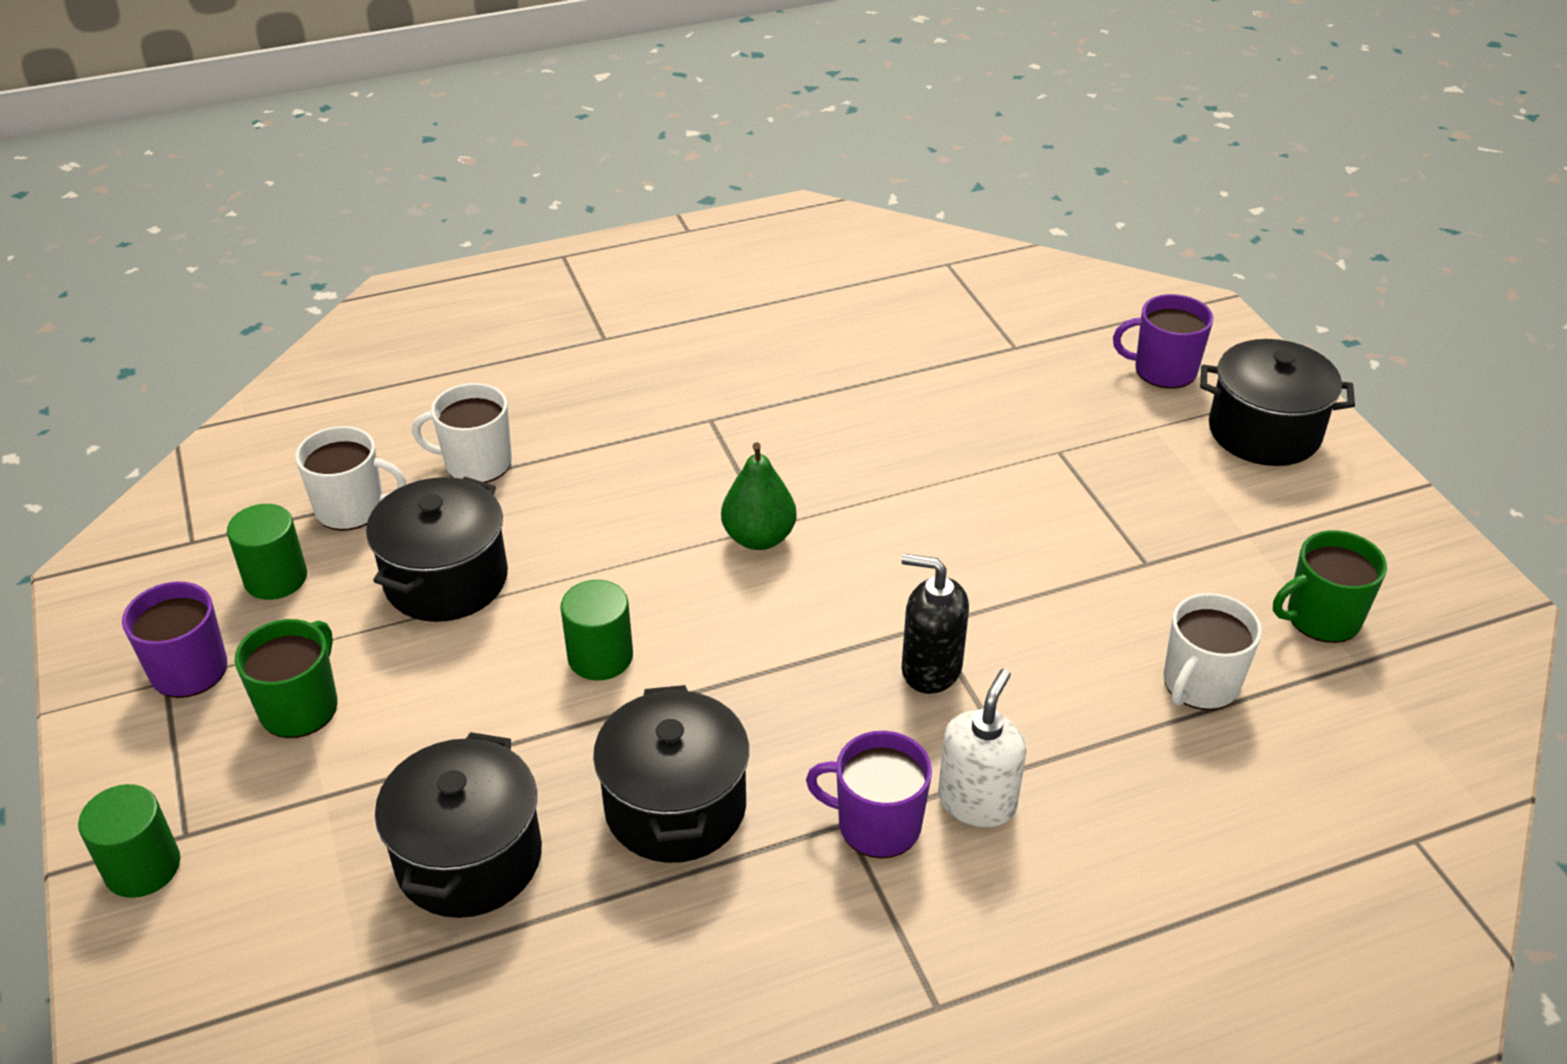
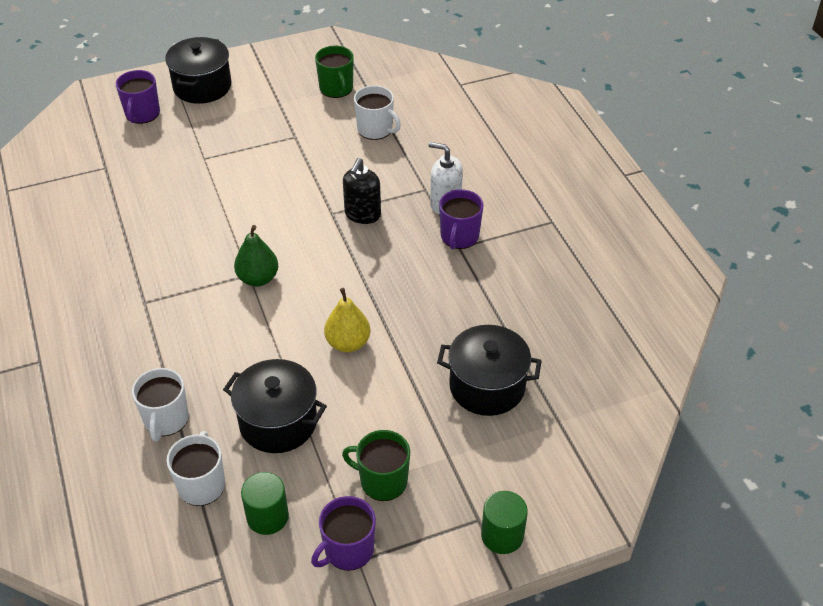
camera: 90 degrees left, 5 degrees up
(600, 657) = (348, 343): green cylinder -> yellow pear
(675, 807) = (451, 307): black pot -> none

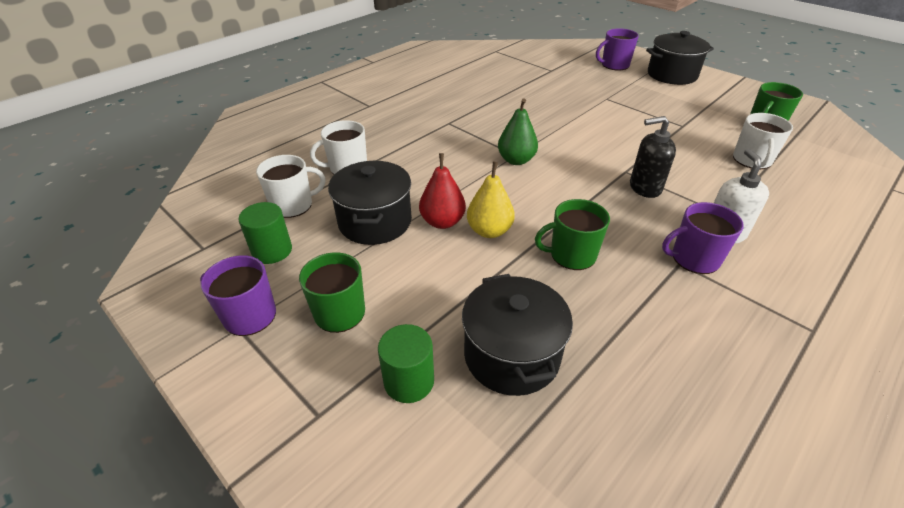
camera: 65 degrees right, 5 degrees down
(313, 371) = (442, 222): none -> red pear
(411, 304) = (571, 255): none -> green mug
(502, 535) = (302, 449): green cylinder -> green cylinder (409, 381)

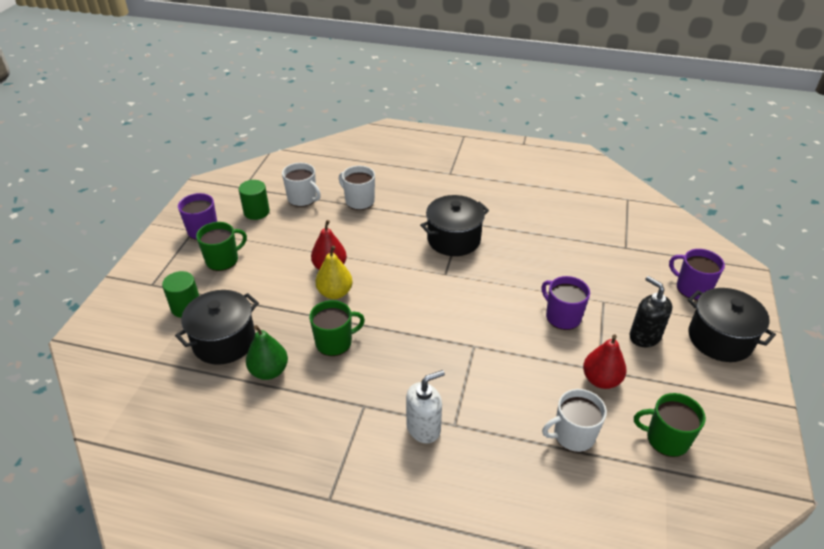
camera: 60 degrees right, 0 degrees up
(375, 222) = (309, 238): black pot -> black pot (454, 239)
(516, 160) = (437, 276): green pear -> green pear (269, 371)
(571, 255) = (335, 342): green mug -> green mug turned 105 degrees clockwise
(644, 187) = (456, 363): black soap dispenser -> black soap dispenser (644, 336)
(694, 129) = (601, 380): none -> red pear
(694, 258) = (375, 413): purple mug -> purple mug (562, 316)

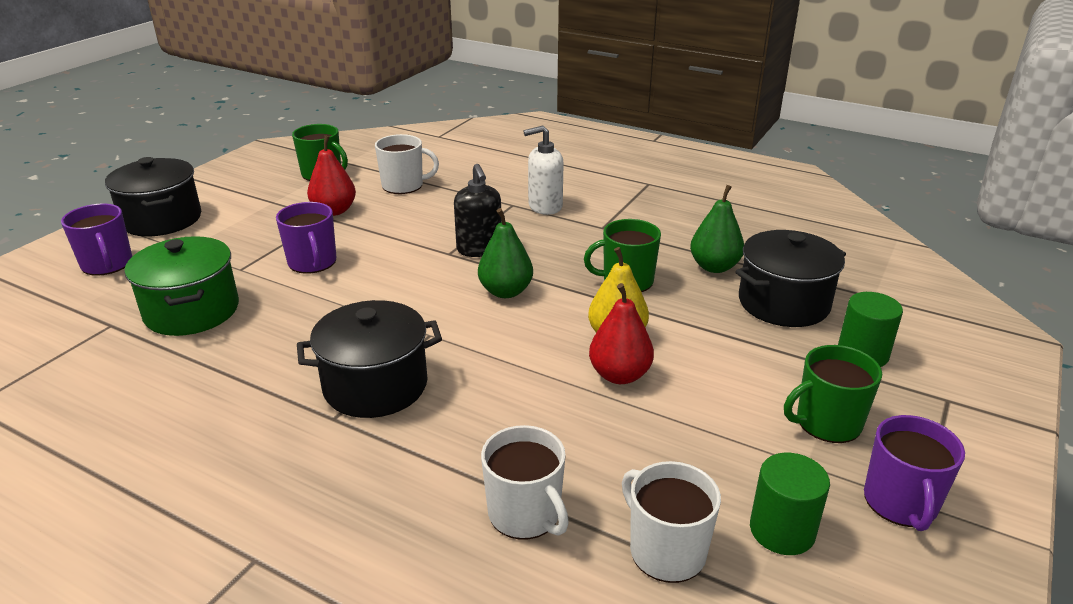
camera: 165 degrees left, 10 degrees down
(415, 315) = (505, 291): none -> green pear
(593, 264) = (192, 311): none -> green pot
(644, 336) = (240, 233): black soap dispenser -> black soap dispenser (479, 249)

